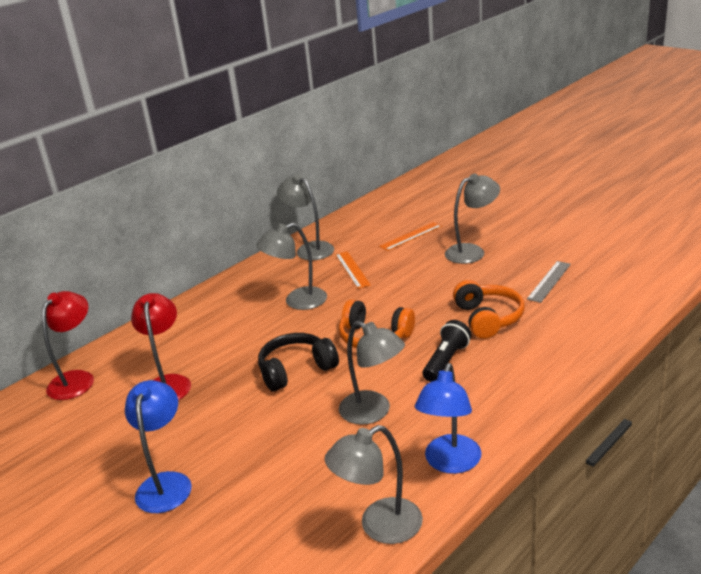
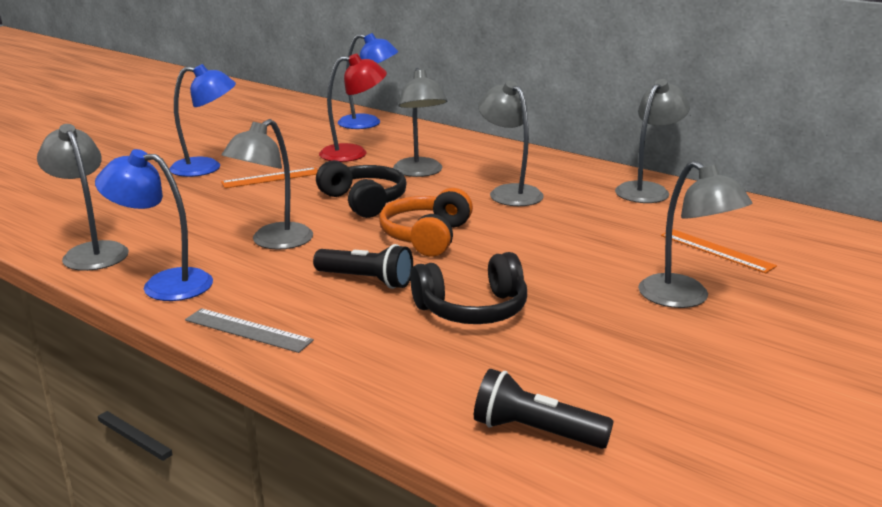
camera: 80 degrees right, 5 degrees down
(77, 379) = (368, 123): red lamp -> blue lamp
(236, 343) = (420, 172): none -> grey lamp
(352, 269) = (597, 217): orange ruler -> orange ruler (271, 178)
(488, 318) = (472, 309): orange headphones -> black headphones
(549, 281) = (598, 366): grey ruler -> grey ruler (247, 330)
(614, 301) = (535, 431): none -> black flashlight

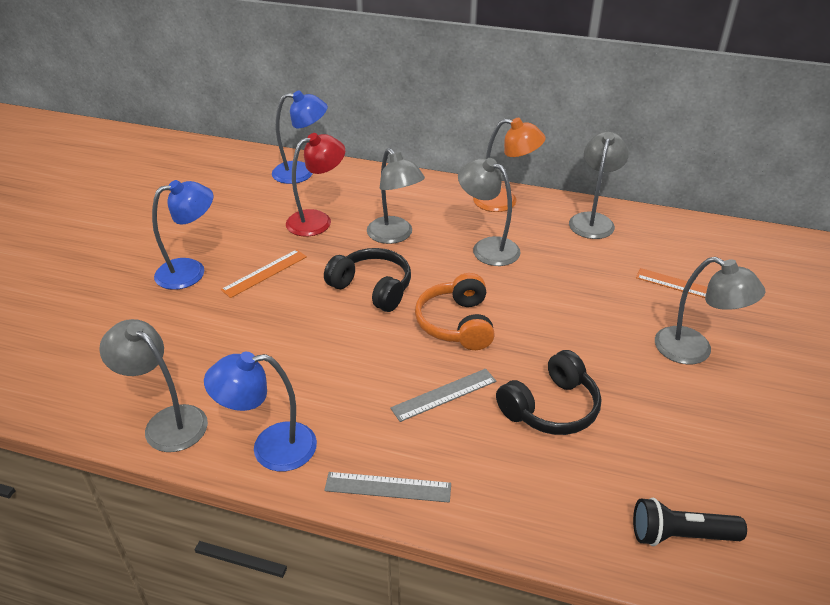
camera: 20 degrees left, 15 degrees up
(273, 242) = (330, 364): grey lamp -> none
(366, 280) = (444, 394): black flashlight -> grey ruler
(558, 165) = (504, 201): none -> orange lamp

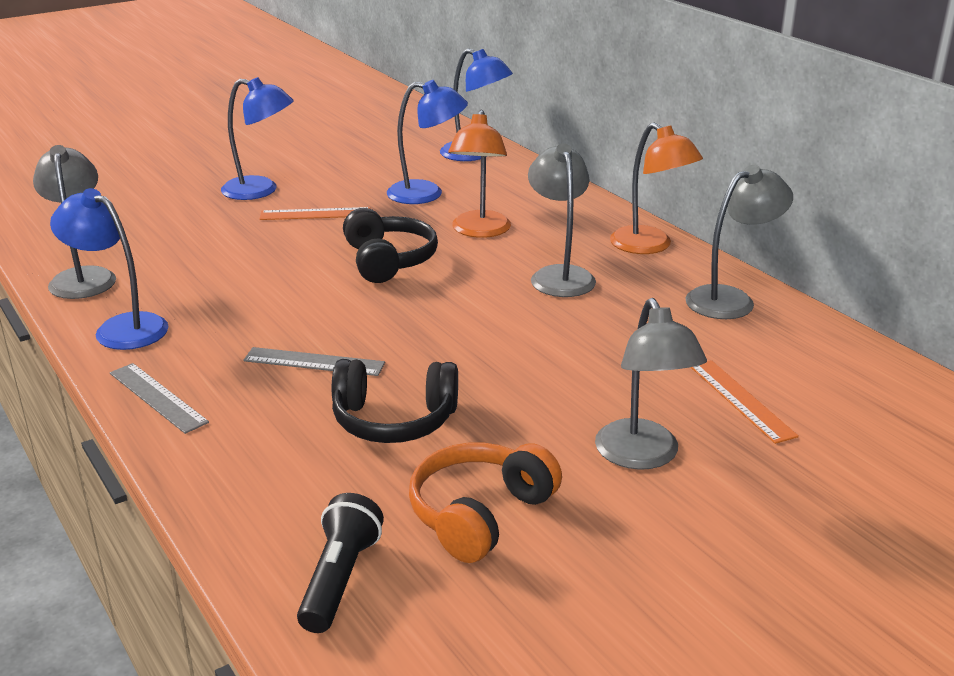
camera: 40 degrees right, 10 degrees down
(317, 220) = (427, 194): red lamp -> blue lamp
(395, 236) = (479, 231): grey lamp -> orange lamp
(457, 324) = (419, 318): orange headphones -> orange headphones (480, 514)
(680, 535) = (339, 579): black flashlight -> black flashlight turned 60 degrees clockwise

